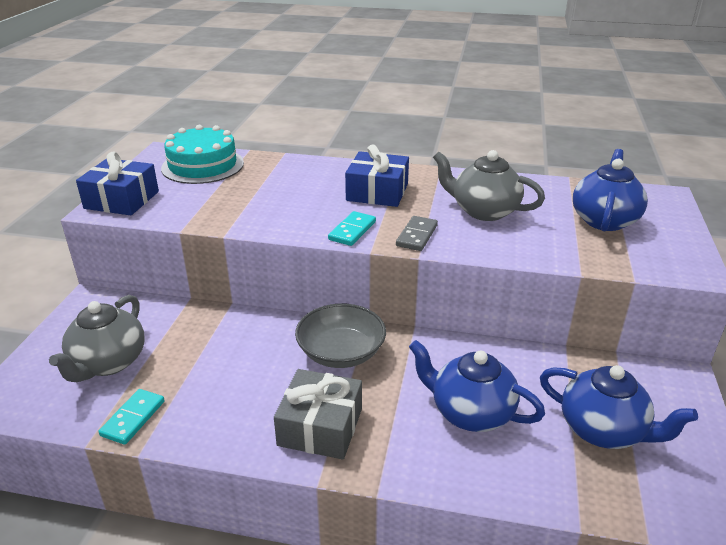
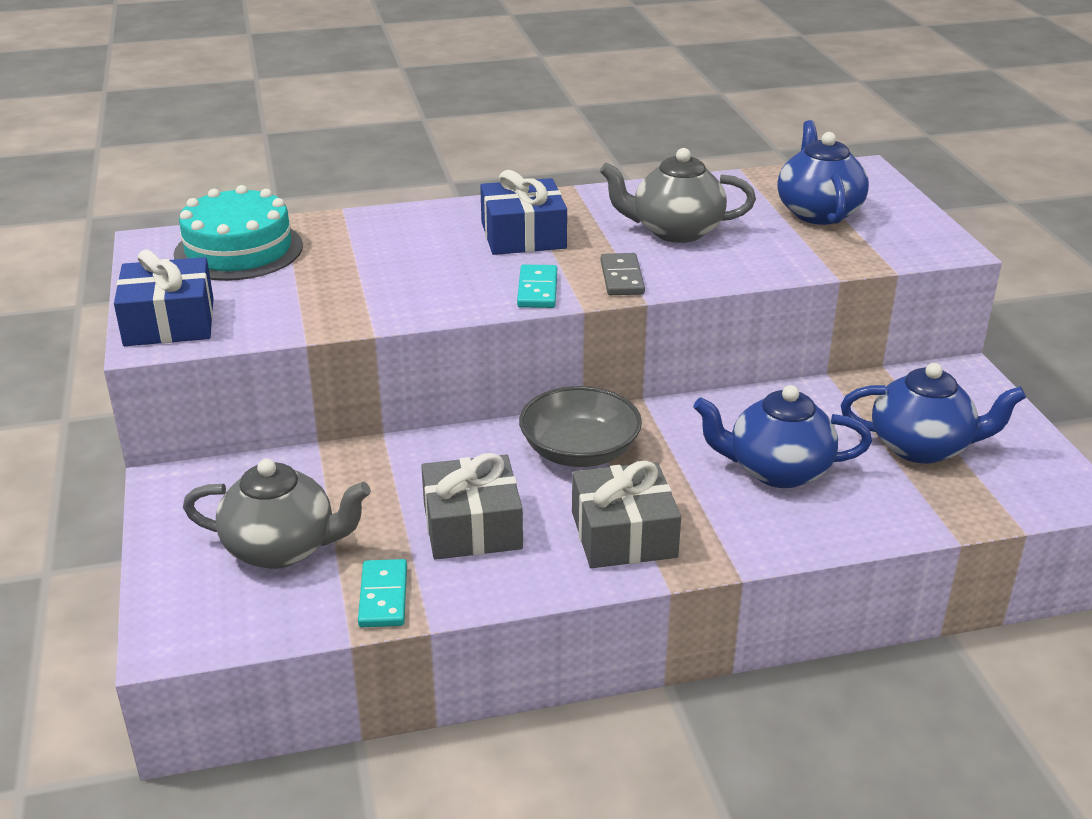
camera: 25 degrees left, 0 degrees up
(108, 363) = (282, 548): grey teapot -> grey teapot turned 75 degrees counterclockwise
(228, 386) = (472, 526): none -> grey gift

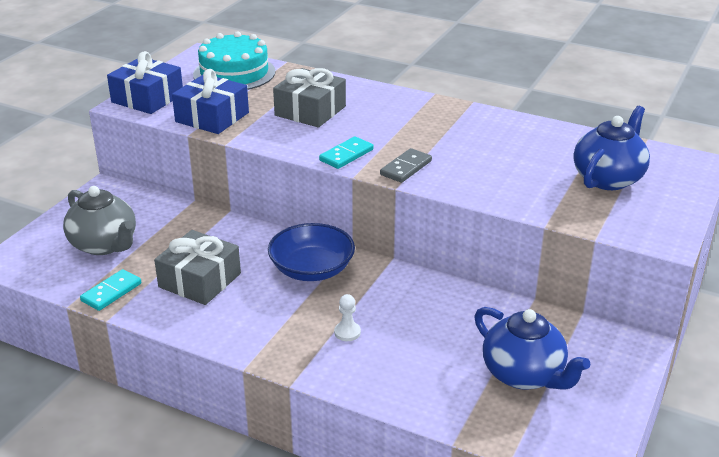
camera: 40 degrees right, 0 degrees up
(523, 235) = (391, 121): blue gift -> blue gift (212, 117)
(579, 451) = (312, 269): grey bowl -> blue bowl
(623, 534) = (266, 326): grey gift -> grey gift (310, 111)
(675, 231) = (487, 153): grey teapot -> none
(714, 495) = (347, 332): none -> white pawn
(777, 470) = (406, 339): blue teapot -> none

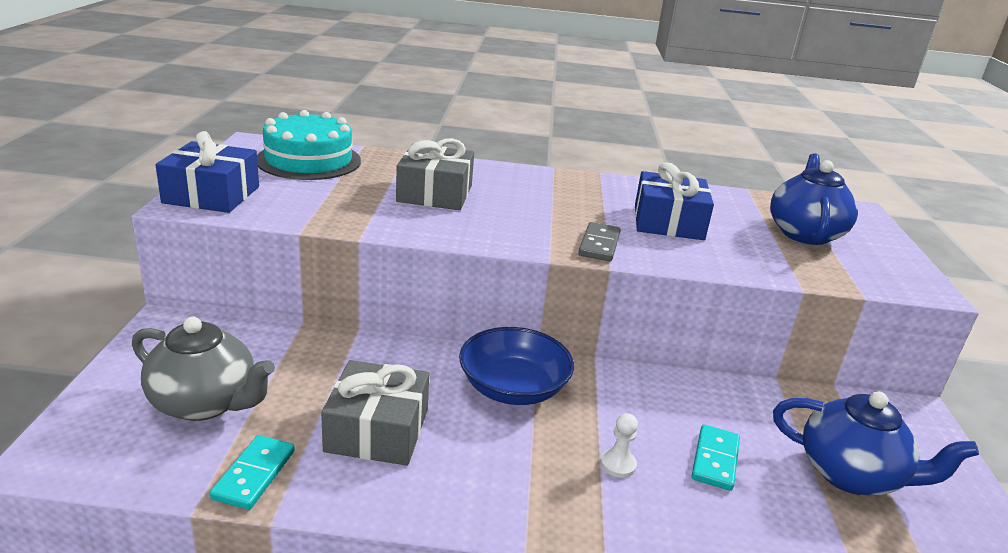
camera: 25 degrees left, 5 degrees down
(212, 117) = (317, 210): blue gift -> blue gift (668, 222)
(346, 155) = (519, 237): turquoise domino -> turquoise domino (715, 460)

